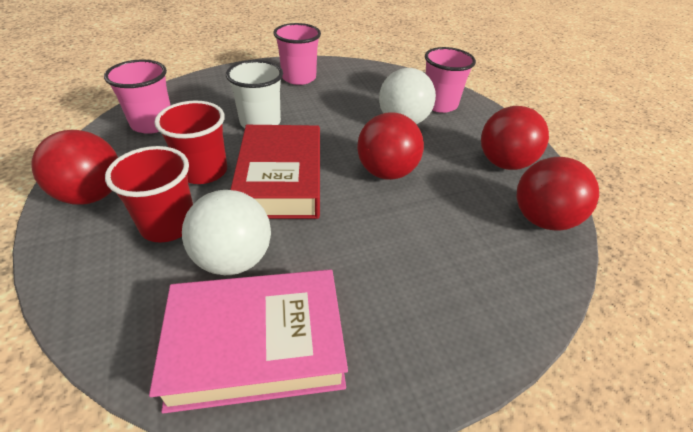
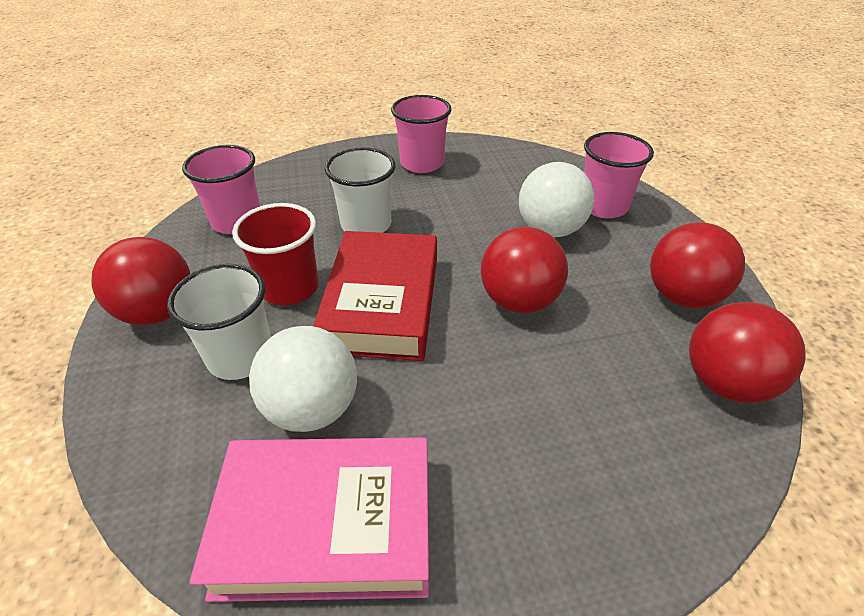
camera: 10 degrees right, 0 degrees up
(168, 224) = (241, 356): red cup -> white cup

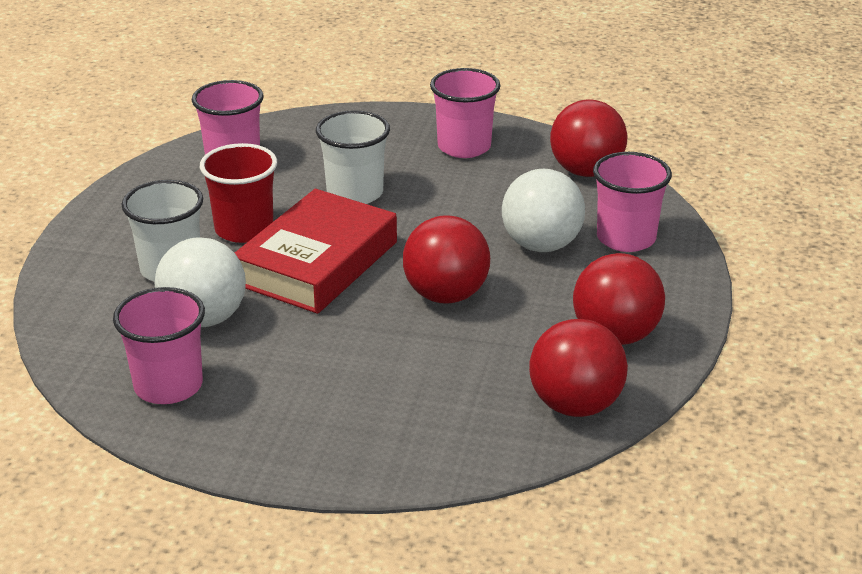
camera: 25 degrees right, 10 degrees down
(159, 312) = (124, 219): red ball -> red ball (586, 171)
(326, 524) = (168, 386): pink book -> pink cup

